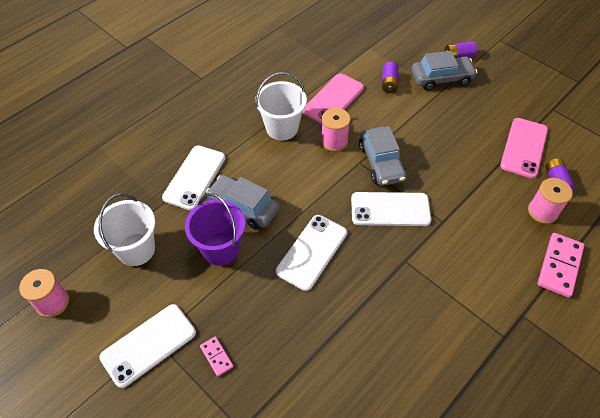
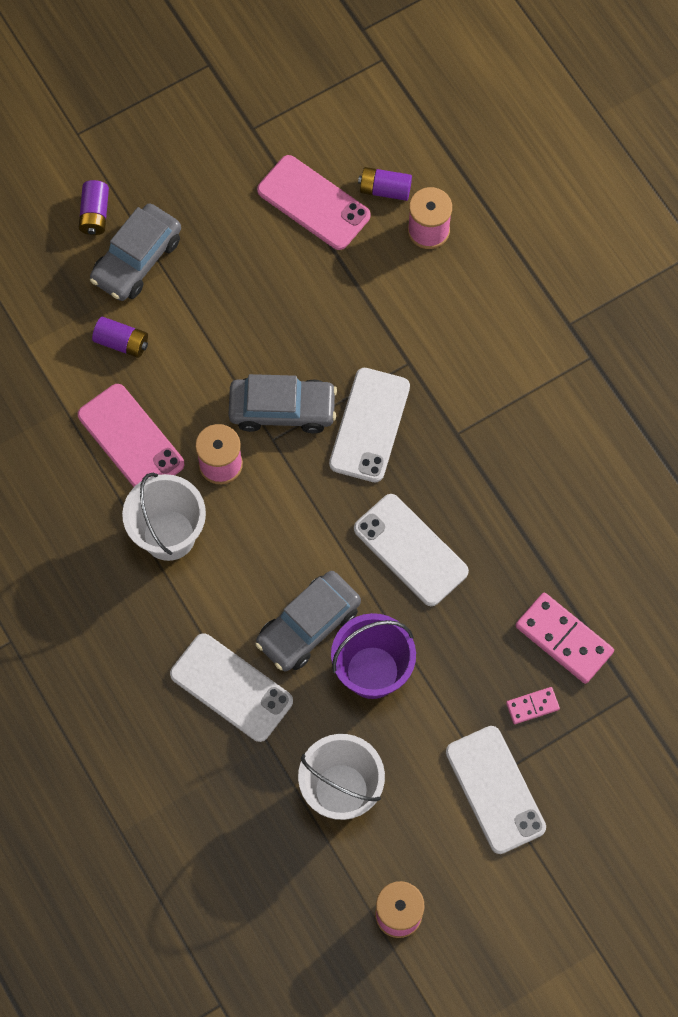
camera: 75 degrees left, 15 degrees up
(441, 78) = (137, 259): grey car -> grey car turned 150 degrees counterclockwise
(559, 266) = (514, 249): pink domino -> pink domino (564, 639)

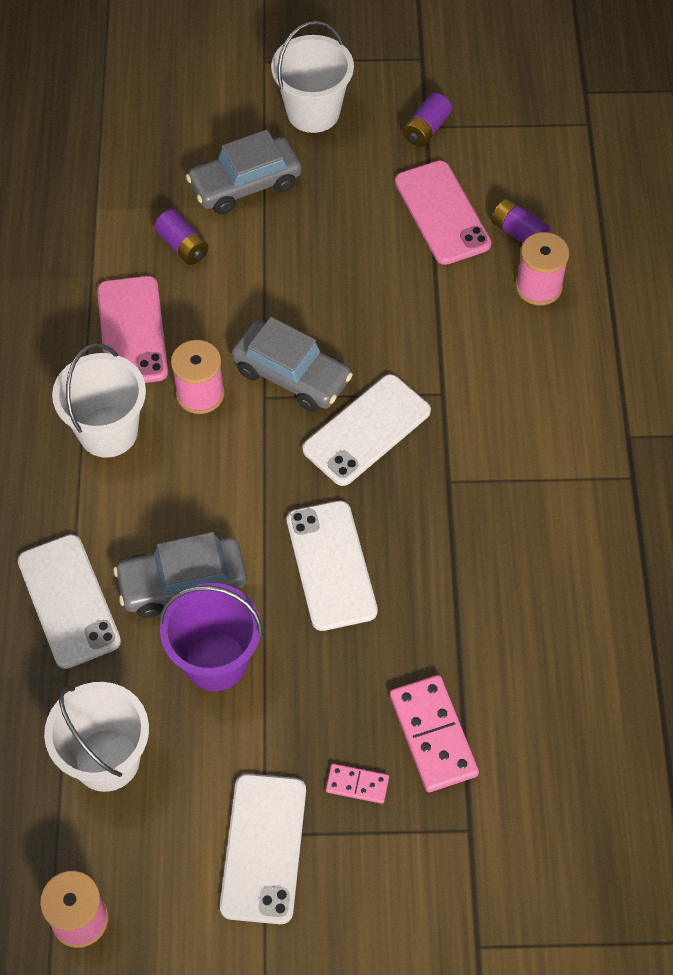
camera: 30 degrees right, 10 degrees down
(95, 214) = (234, 131): purple battery -> purple battery (426, 129)
(150, 162) = (313, 112): none -> white bucket

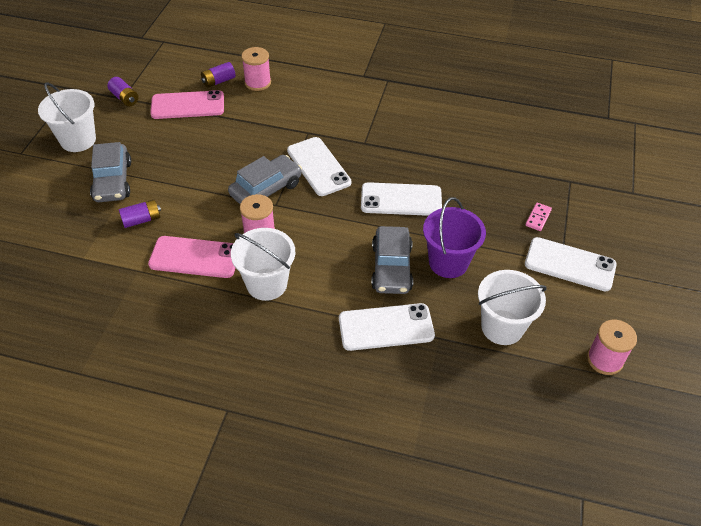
camera: 75 degrees left, 10 degrees down
(433, 735) = (515, 182): pink domino -> none

